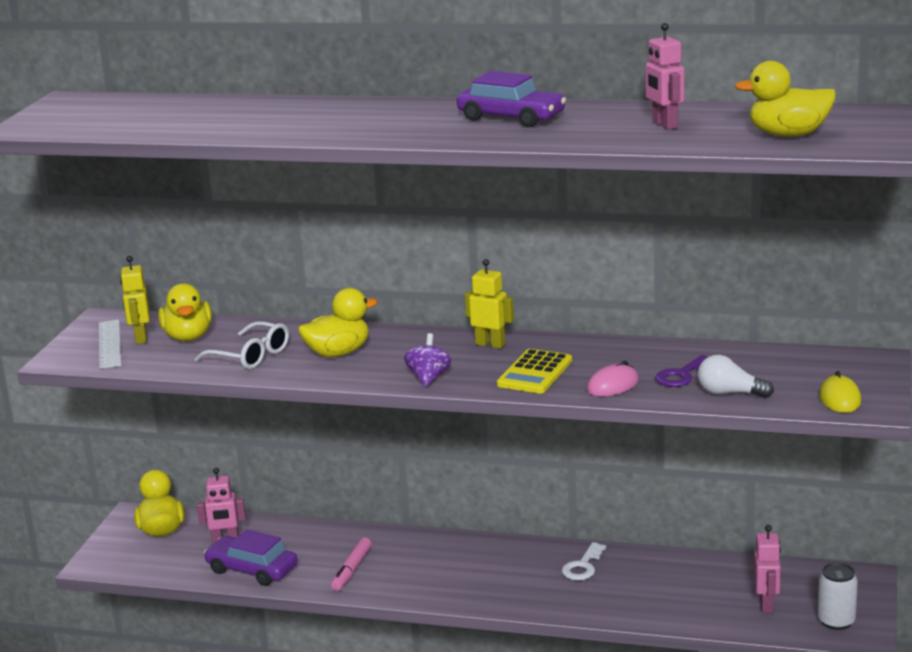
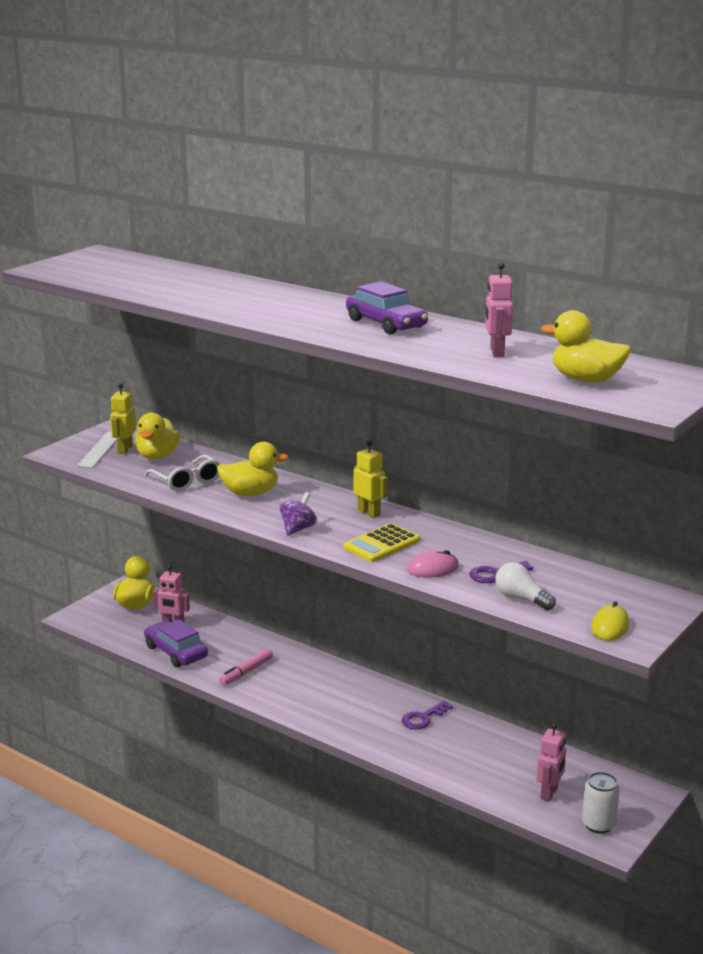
camera: 20 degrees right, 0 degrees up
(582, 566) = (423, 718): white key -> purple key

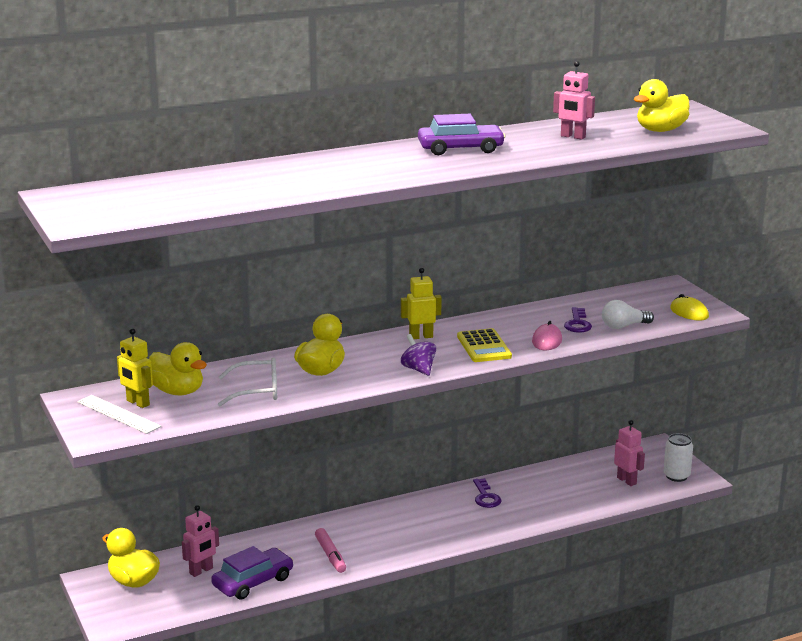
camera: 60 degrees left, 0 degrees up
(176, 652) = (253, 582): purple car -> purple car turned 150 degrees clockwise

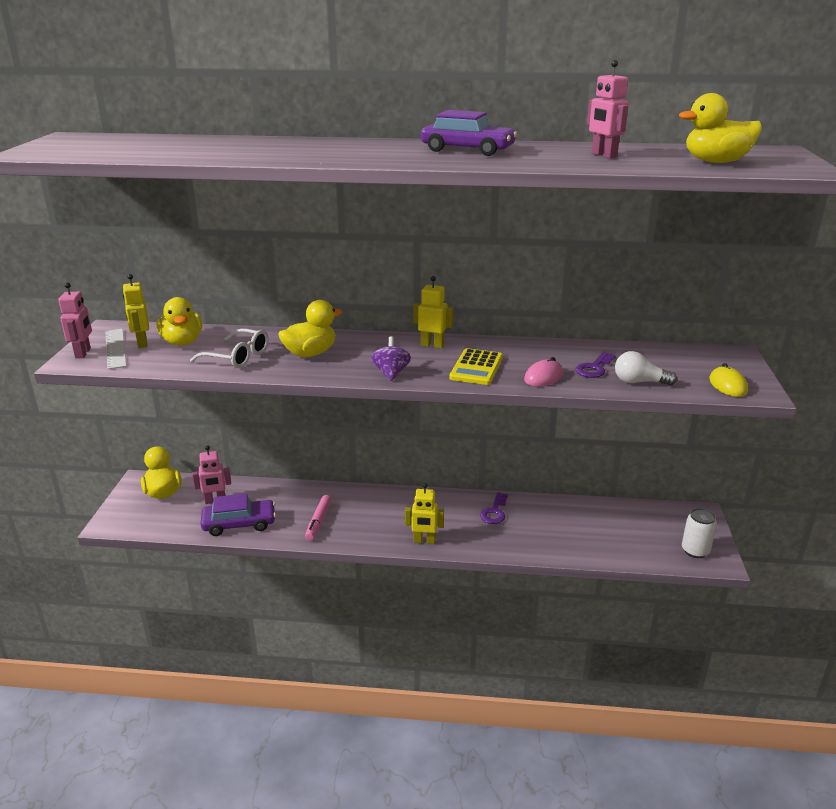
camera: 30 degrees right, 5 degrees up
(447, 539) = (424, 541): none -> yellow robot
(627, 481) = (640, 539): pink robot -> pink robot (83, 353)

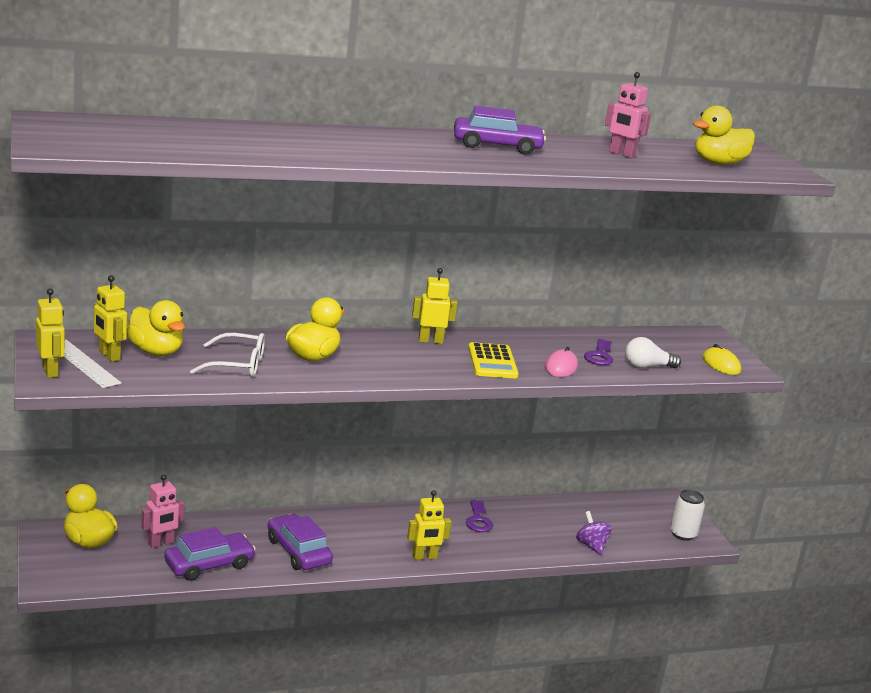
camera: 25 degrees left, 5 degrees down
(83, 353) = (50, 371): pink robot -> yellow robot
(318, 521) = (298, 551): pink marker -> purple car
(391, 373) = (415, 373): purple spinning top -> purple spinning top (591, 545)

